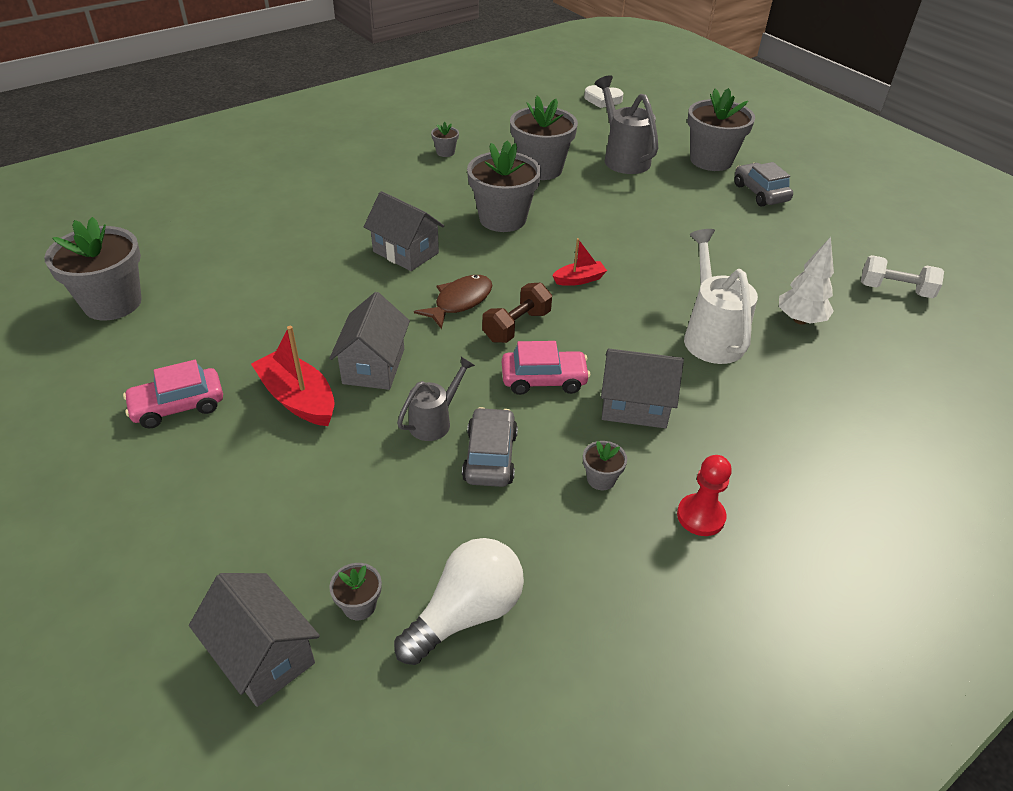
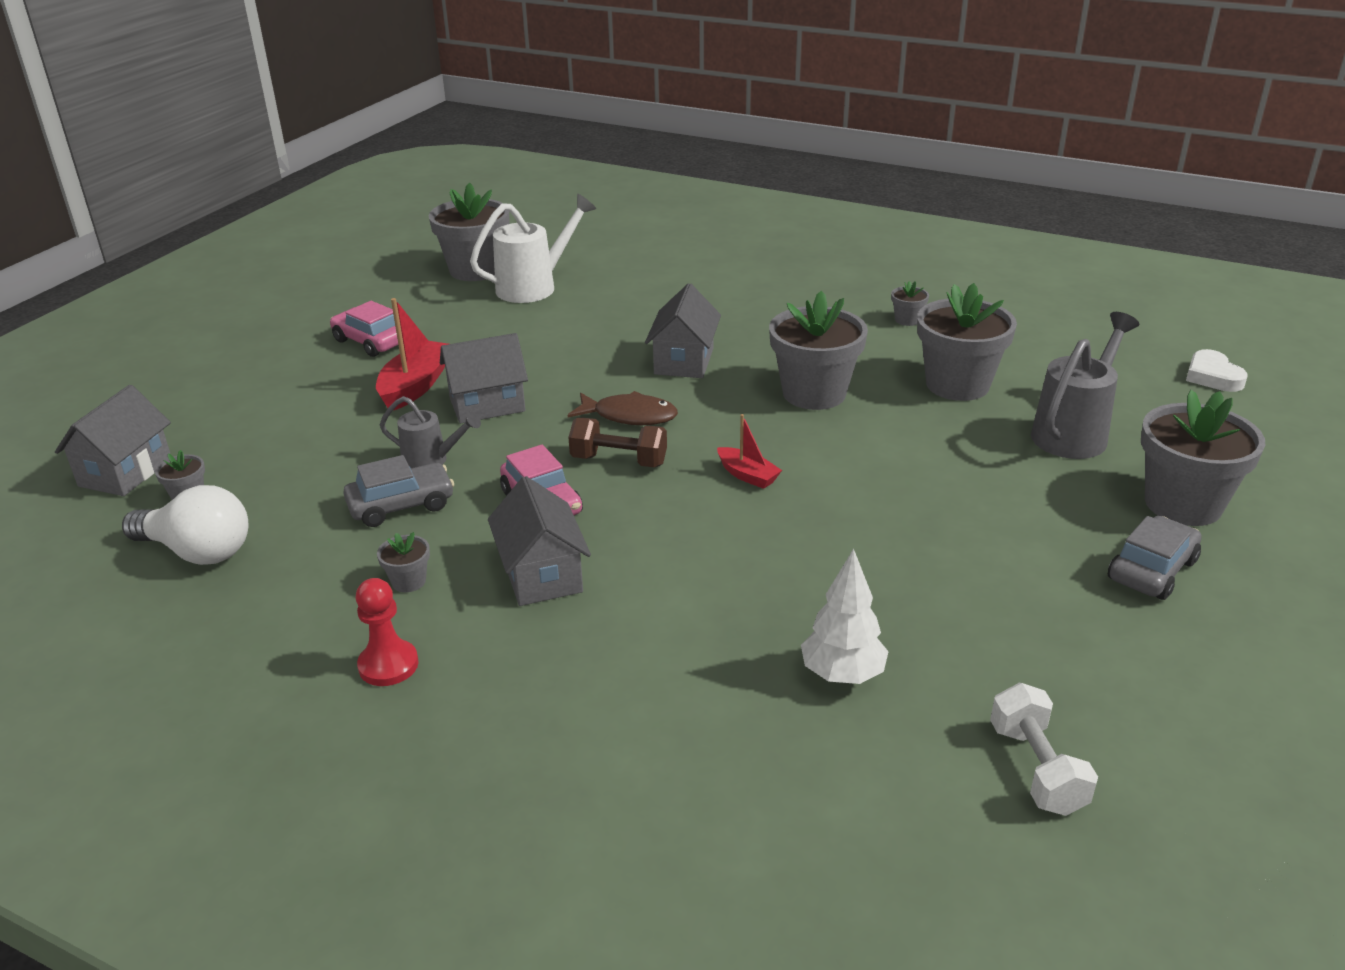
camera: 65 degrees right, 10 degrees down
(711, 336) = (727, 601): white watering can -> white watering can (533, 287)

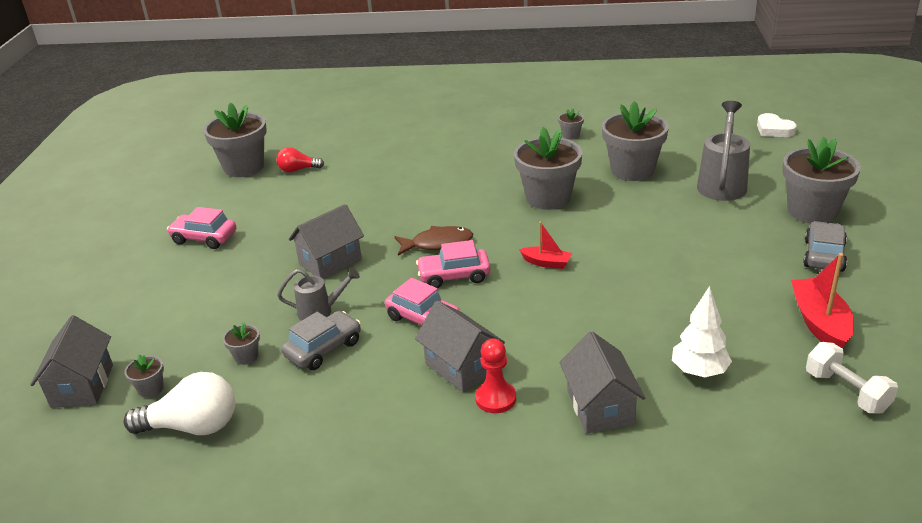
camera: 20 degrees left, 0 degrees up
(388, 665) = (403, 460): red pawn -> red pawn (495, 398)
(408, 581) = (371, 399): grey flower pot -> grey flower pot (246, 356)
(415, 386) = (265, 262): red boat -> red boat (820, 323)
(533, 287) = (298, 170): white watering can -> red light bulb
(619, 461) = (454, 276): brown dumbbell -> pink car
(684, 361) = (446, 197): grey house -> grey house (600, 407)

